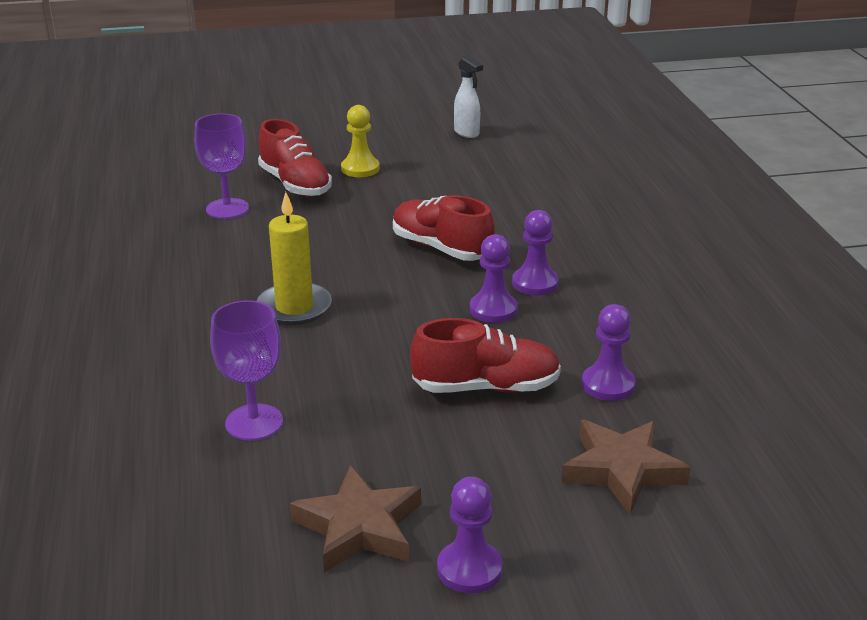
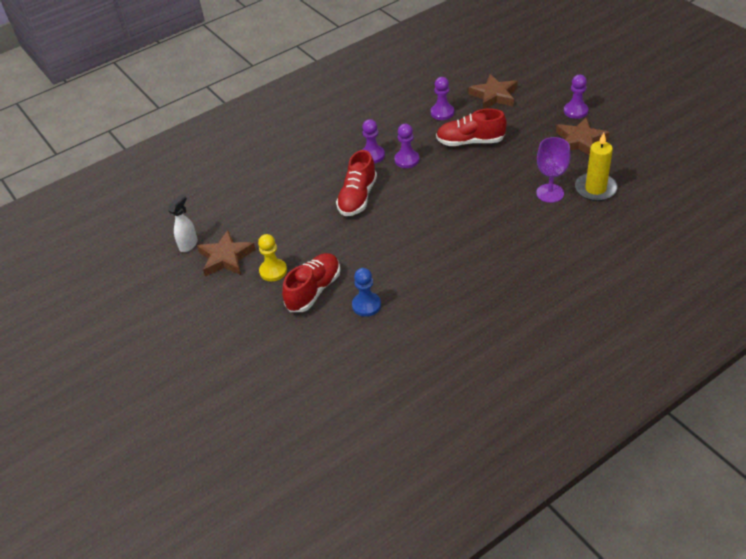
camera: 110 degrees left, 15 degrees up
(227, 209) = (366, 305): purple goblet -> blue pawn
(294, 307) = (454, 223): yellow candle -> yellow candle (595, 189)
(418, 148) = (226, 258): none -> brown star
(485, 387) = (470, 142): red shoe -> red shoe turned 60 degrees counterclockwise

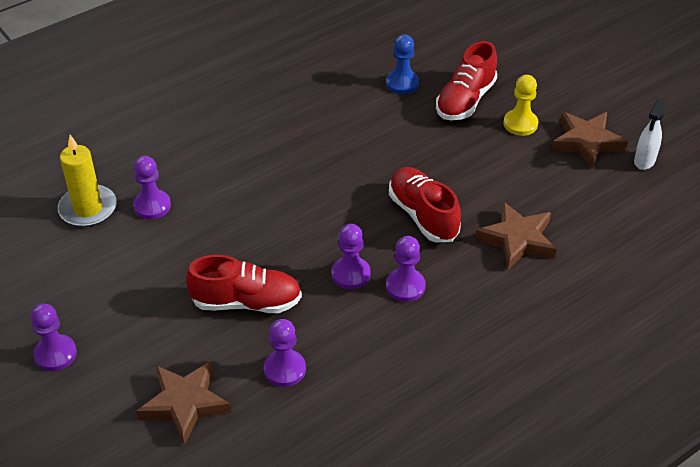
camera: 175 degrees right, 0 degrees up
(357, 197) = (423, 215): red shoe -> red shoe turned 45 degrees counterclockwise
(550, 193) = (152, 206): purple goblet -> purple pawn
(580, 141) = (74, 291): brown star -> brown star (517, 239)

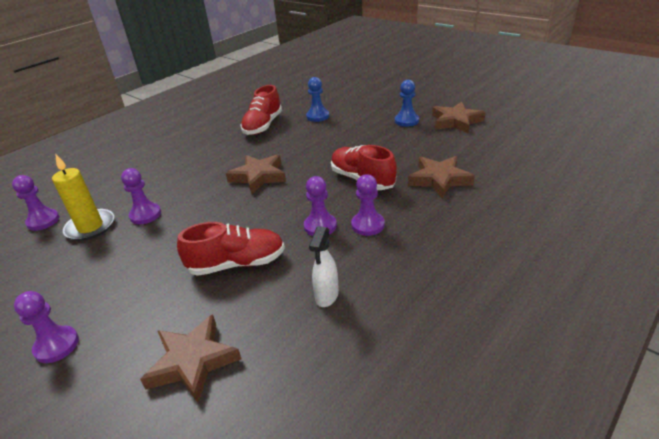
camera: 10 degrees left, 10 degrees down
(285, 369) = (284, 308): purple pawn -> purple pawn (43, 221)
(297, 178) = (258, 176): none -> brown star
(465, 100) = (364, 117): red shoe -> red shoe (263, 126)
(520, 124) = (406, 121): yellow pawn -> blue pawn
(644, 161) = (500, 123): white spray bottle -> white spray bottle (326, 296)

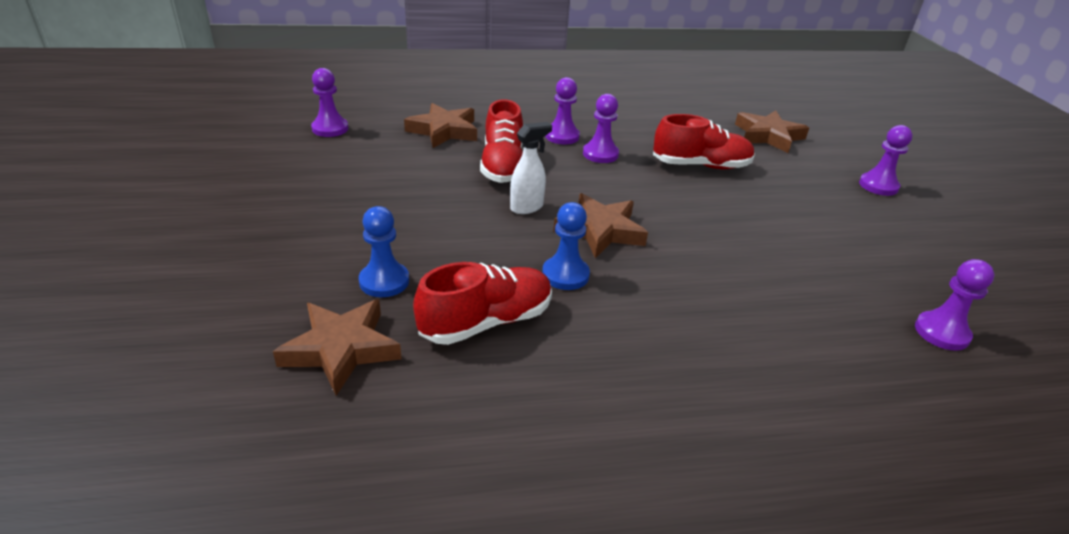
camera: 145 degrees left, 0 degrees up
(90, 227) = (859, 281): yellow candle -> none
(145, 215) = (778, 259): purple pawn -> purple pawn (330, 129)
(237, 264) = (700, 166): red shoe -> red shoe turned 150 degrees clockwise
(326, 296) = (650, 121): white spray bottle -> white spray bottle (527, 207)
(406, 121) = (318, 195): blue pawn -> blue pawn (565, 275)
(456, 121) = (285, 162): brown star -> brown star (341, 349)

